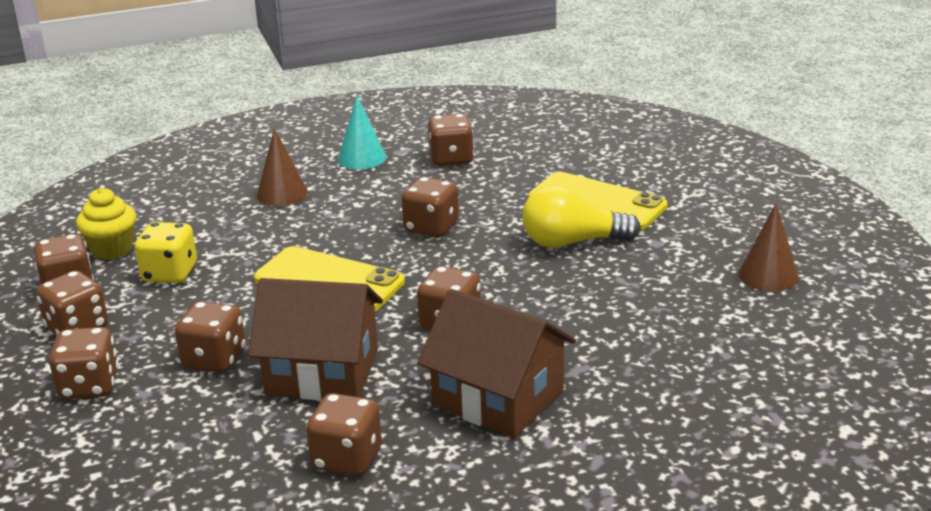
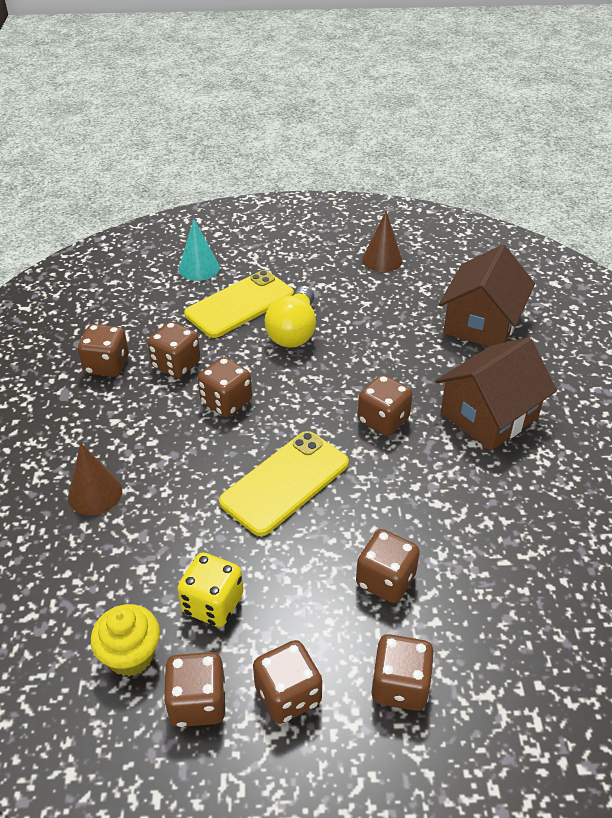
camera: 75 degrees left, 15 degrees up
(322, 372) = (427, 508): brown house -> brown house (481, 323)
(347, 459) = (545, 510): brown dice -> brown dice (176, 365)
(362, 158) = (60, 423): turquoise cone -> turquoise cone (199, 268)

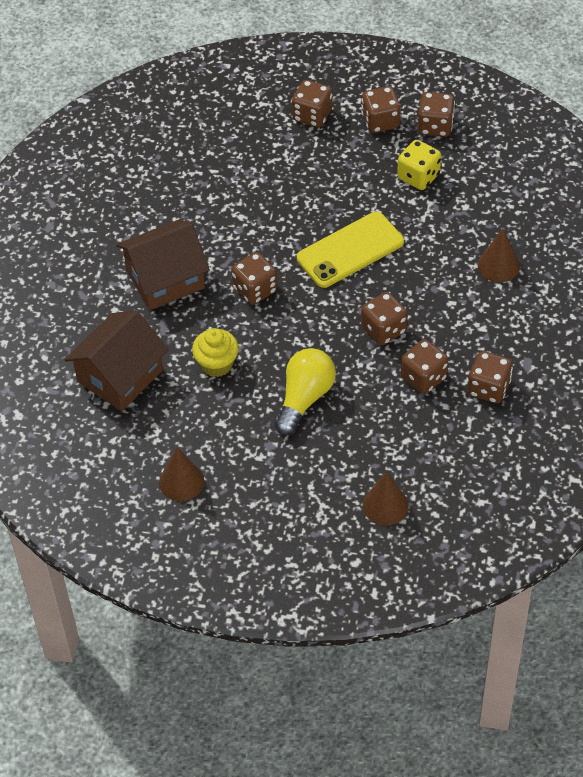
camera: 165 degrees left, 10 degrees up
(131, 655) = (474, 156): yellow cupcake -> yellow cupcake (216, 364)
(199, 268) = (385, 505): turquoise cone -> brown cone
(240, 304) = (350, 443): yellow phone -> none
(385, 580) = (299, 172): brown dice -> none

